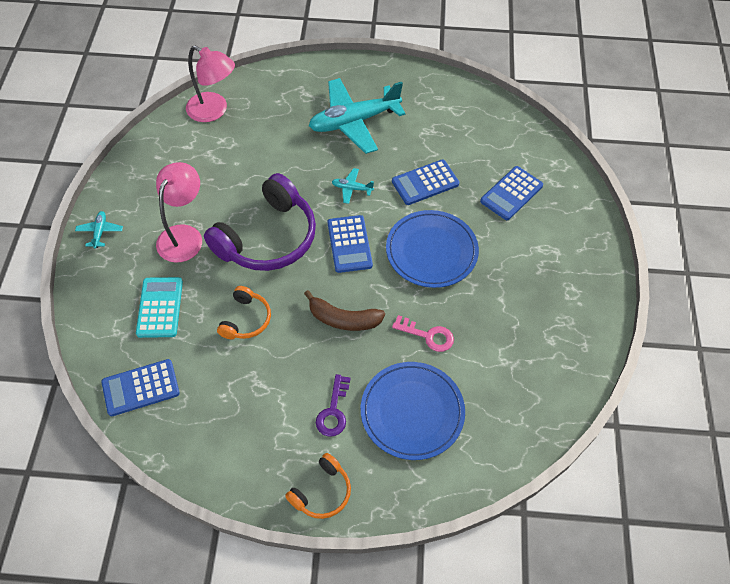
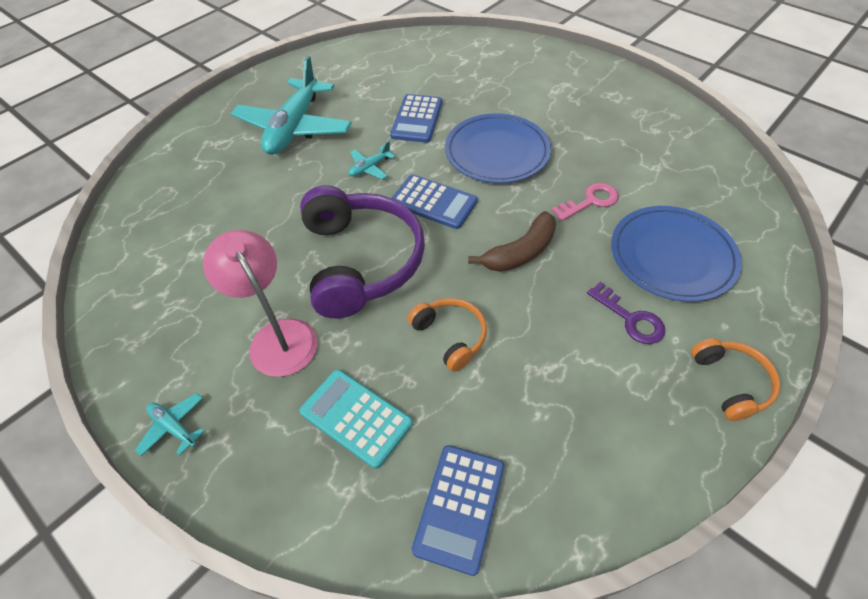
camera: 50 degrees left, 5 degrees down
(214, 111) = (144, 221): pink lamp -> none
(511, 193) = (482, 78): blue calculator -> none

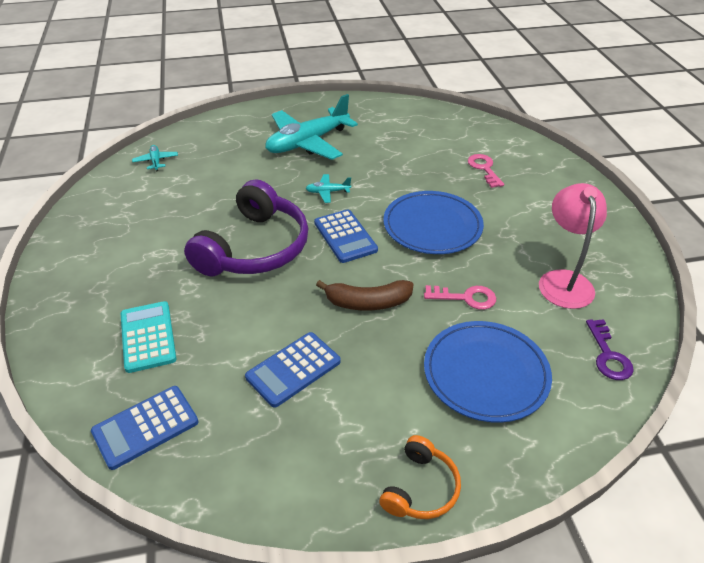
camera: 35 degrees right, 10 degrees down
(174, 427) = (55, 279): turquoise plane -> turquoise plane (156, 161)
(277, 336) = (158, 264): pink lamp -> pink lamp (564, 280)
(417, 119) = (399, 175): blue calculator -> blue calculator (293, 369)
(450, 336) = (256, 326): orange headphones -> none
(482, 79) = (484, 169): none -> pink key
(630, 318) = (396, 394): purple key -> purple key (608, 355)

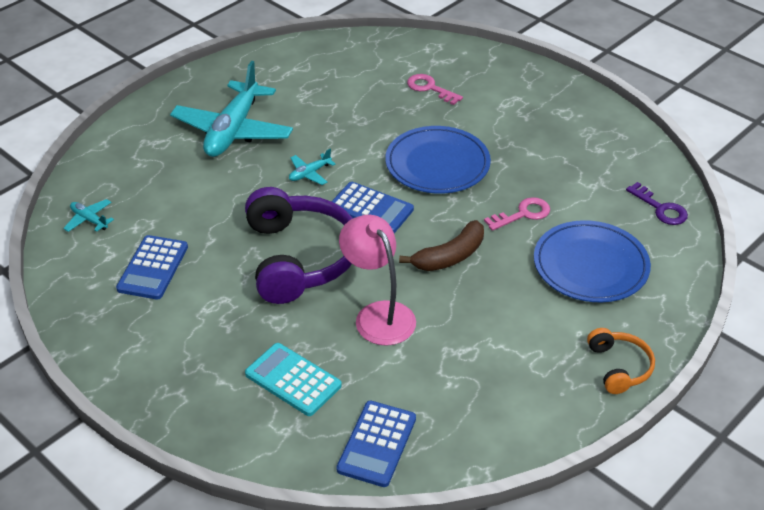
camera: 35 degrees left, 0 degrees up
(293, 369) = (446, 339): blue calculator -> blue calculator (153, 268)
(564, 280) = (582, 164): pink lamp -> pink lamp (378, 314)

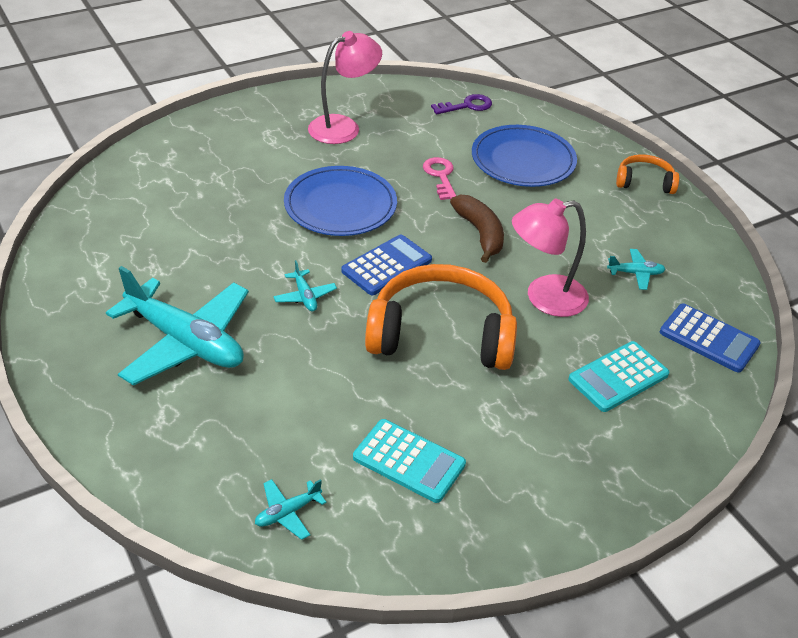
camera: 75 degrees left, 0 degrees up
(153, 268) = (409, 461): blue calculator -> turquoise calculator
(299, 258) = (441, 334): purple headphones -> orange headphones
(430, 88) = (212, 178): pink key -> none
(450, 376) = (635, 273): none -> turquoise plane
(558, 138) = (343, 127): none -> pink lamp

